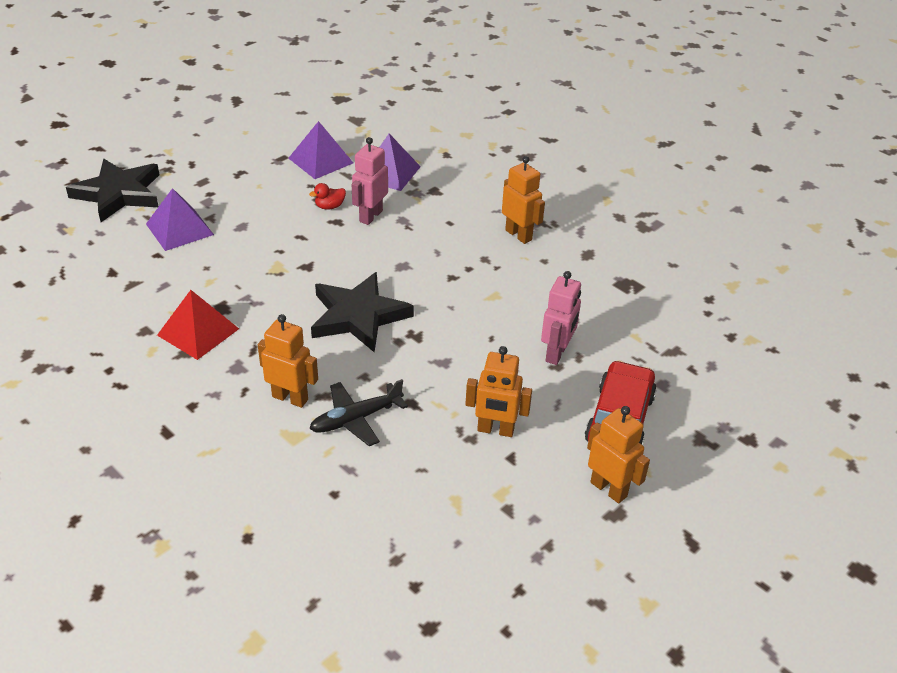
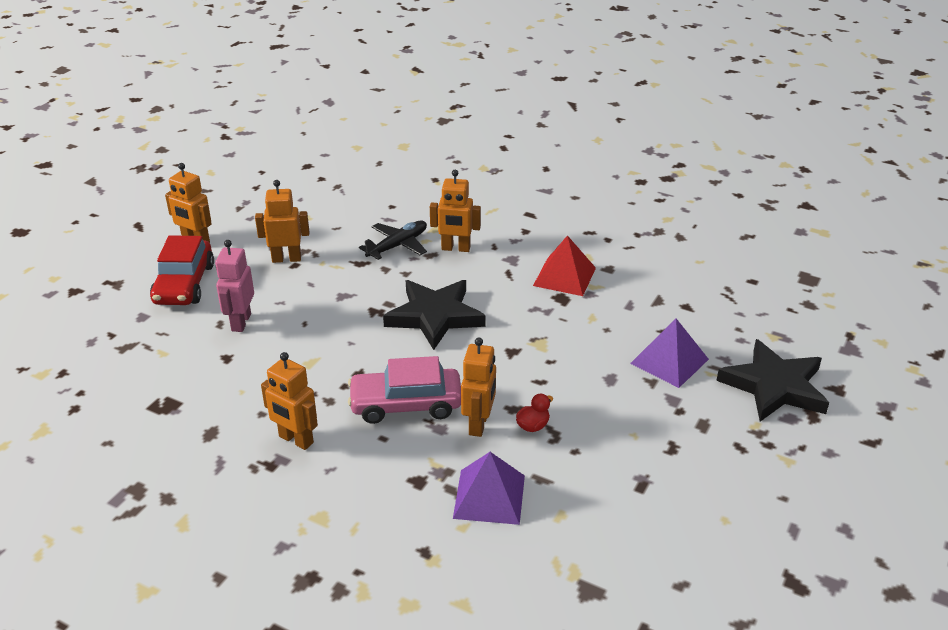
camera: 165 degrees right, 5 degrees down
(321, 160) = (589, 494): purple pyramid -> none
(370, 216) = (479, 424): pink robot -> orange robot
(421, 242) = (406, 404): none -> pink car

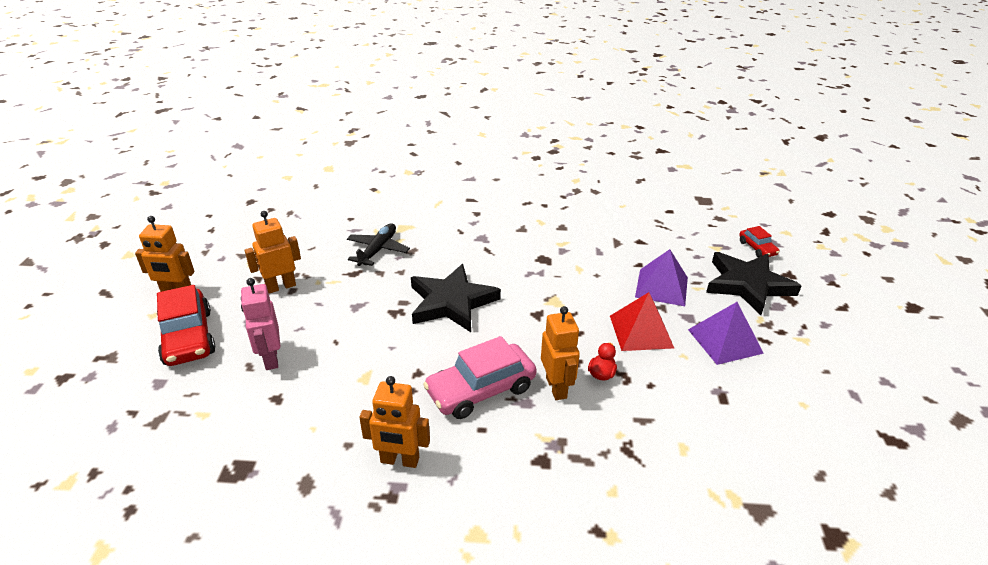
camera: 25 degrees left, 0 degrees up
(455, 248) = (430, 240): orange robot -> none
(489, 496) = (613, 452): purple pyramid -> purple pyramid (725, 341)
(564, 276) = (533, 241): red pyramid -> red pyramid (641, 331)
(825, 350) = (757, 248): none -> red car

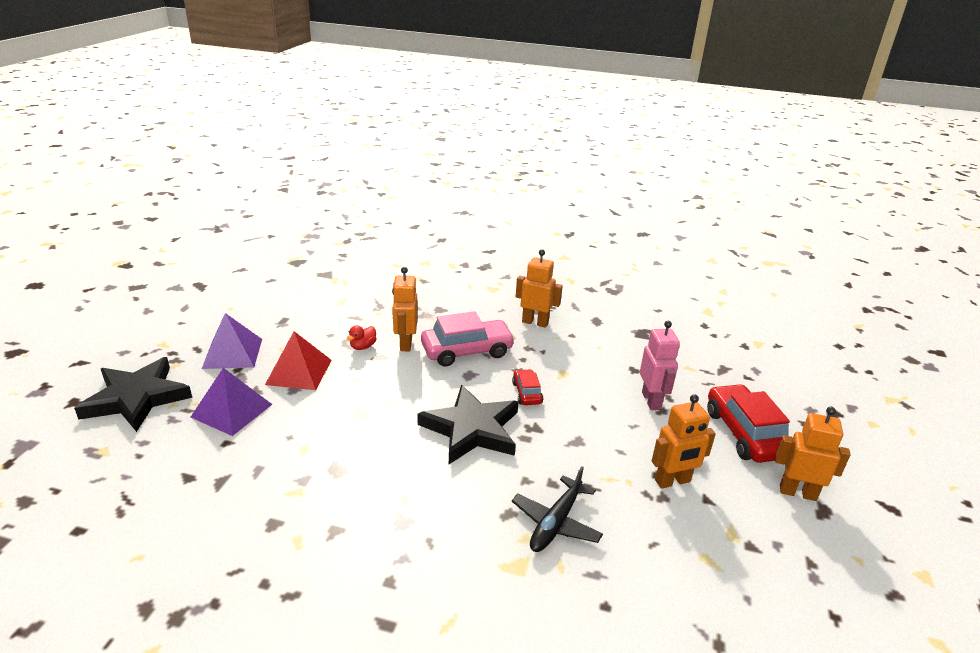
camera: 170 degrees left, 5 degrees down
(757, 248) = (54, 441): red car -> red car (527, 393)

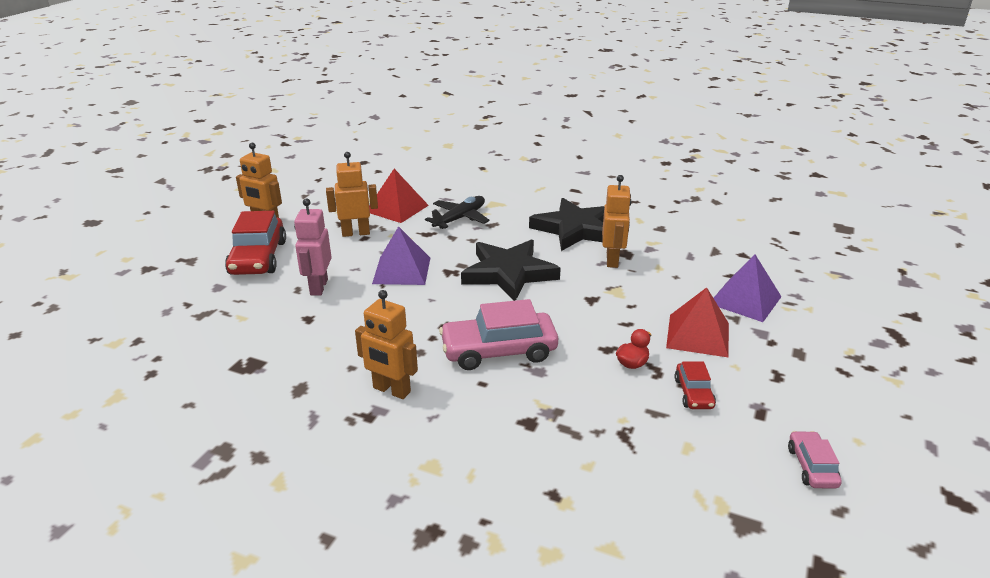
camera: 170 degrees left, 0 degrees up
(136, 398) = (853, 316): black star -> black star (575, 229)
(233, 353) = (793, 363): purple pyramid -> purple pyramid (401, 270)
(271, 295) = (811, 467): none -> pink car
(405, 344) = (577, 365): orange robot -> orange robot (612, 260)
(527, 393) = (444, 300): red car -> red car (693, 393)
(654, 540) = (397, 208): none -> red pyramid

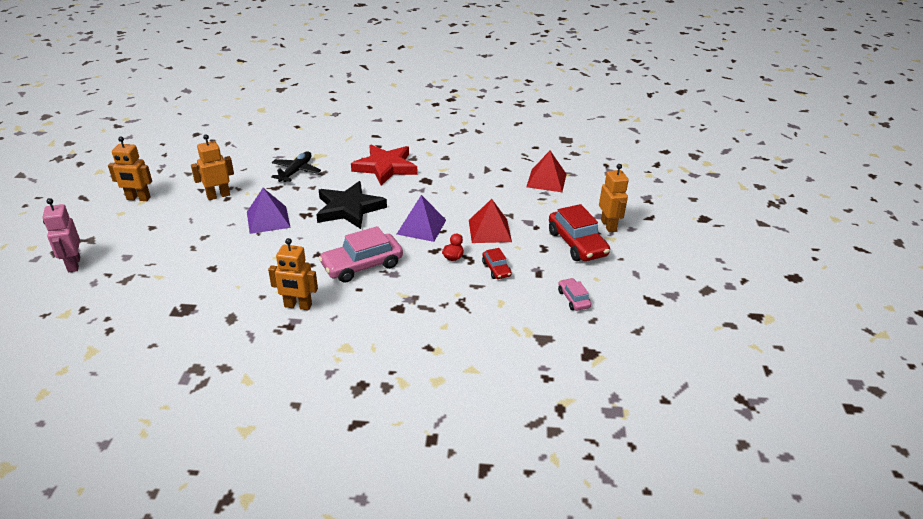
camera: 20 degrees left, 5 degrees up
(258, 258) = (147, 228): red car -> red car (577, 243)
(318, 287) = (209, 243): pink robot -> pink robot (73, 264)
(397, 208) = (242, 170): red pyramid -> red pyramid (546, 180)
(575, 229) = (385, 167): black star -> red star
(612, 260) = (419, 187): orange robot -> orange robot (608, 225)
(745, 300) = (513, 201): purple pyramid -> purple pyramid (421, 227)

